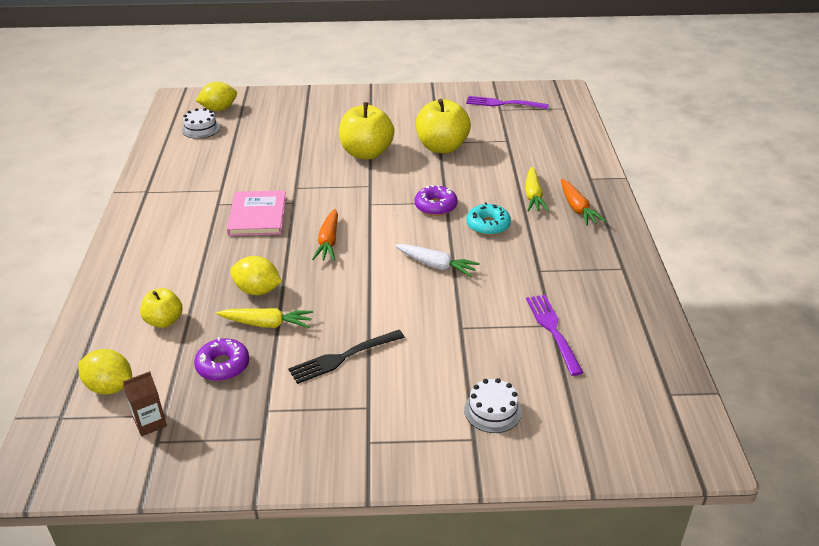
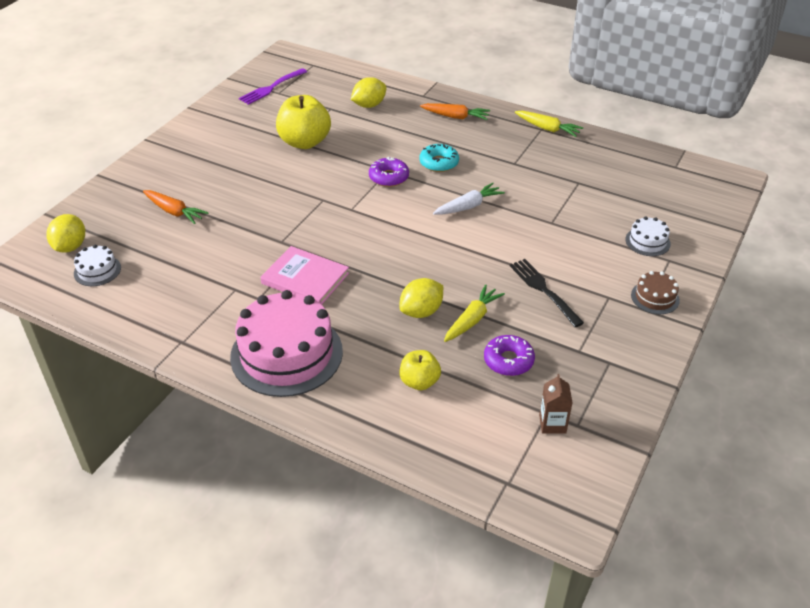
camera: 60 degrees left, 5 degrees up
(110, 387) = (488, 440): yellow lemon -> yellow lemon (369, 105)
(160, 241) = (286, 354): none -> pink cake
(328, 241) = (385, 250): orange carrot -> orange carrot (174, 212)
(344, 357) = (544, 290): black fork -> black fork turned 150 degrees clockwise
(366, 153) = (268, 183): yellow apple -> none
(394, 445) = (655, 297): none -> brown cake
(533, 196) = (420, 128): yellow carrot -> yellow carrot (547, 129)
(553, 331) = (585, 184): purple fork -> none

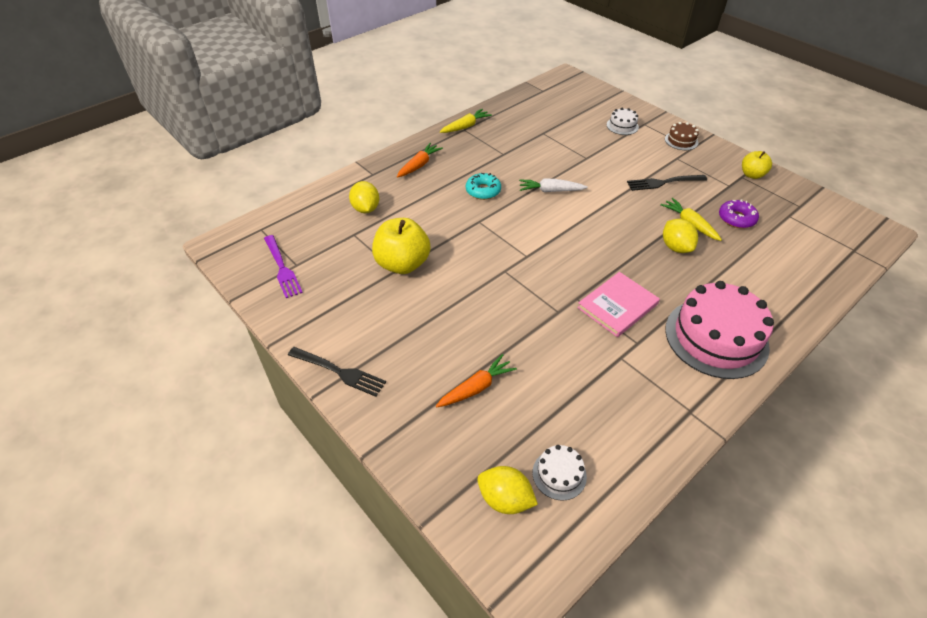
camera: 70 degrees left, 5 degrees up
(171, 143) = (338, 372): none -> black fork
(389, 177) = (490, 223): purple donut -> none
(419, 382) = (755, 267): yellow apple -> yellow apple (752, 175)
(468, 206) = (550, 191): white carrot -> white carrot turned 75 degrees counterclockwise
(552, 424) = (799, 216): brown carton -> none

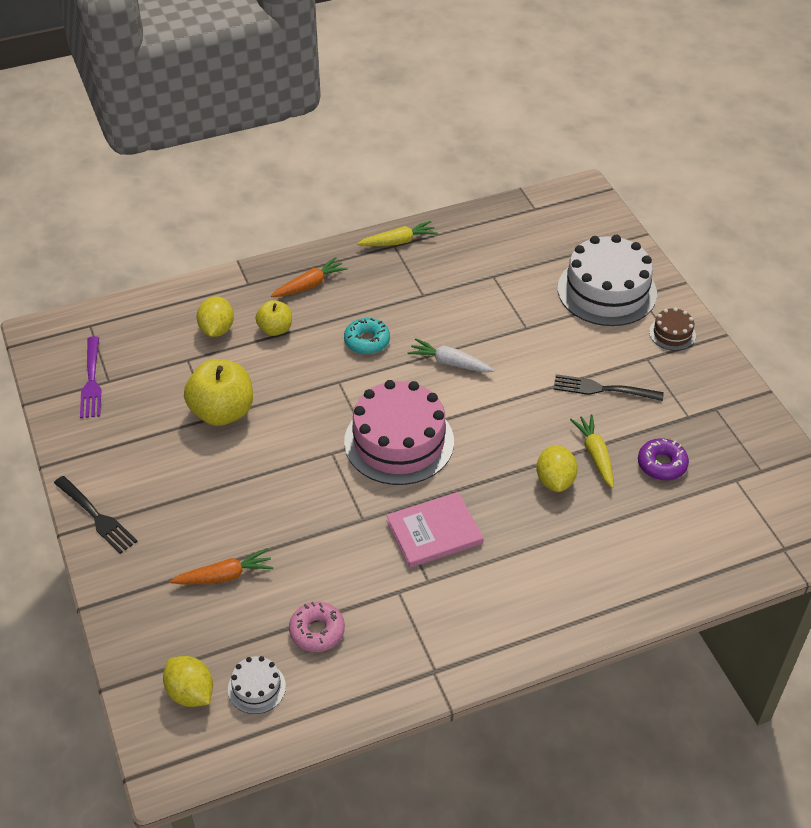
camera: 20 degrees right, 0 degrees up
(579, 409) = (317, 631): none -> pink donut
(622, 126) = (607, 291): white cake -> white cake, size x2.21
(716, 337) = (522, 602): pink cake -> pink cake (399, 441)
(752, 175) = (731, 409): yellow apple -> yellow apple (275, 329)

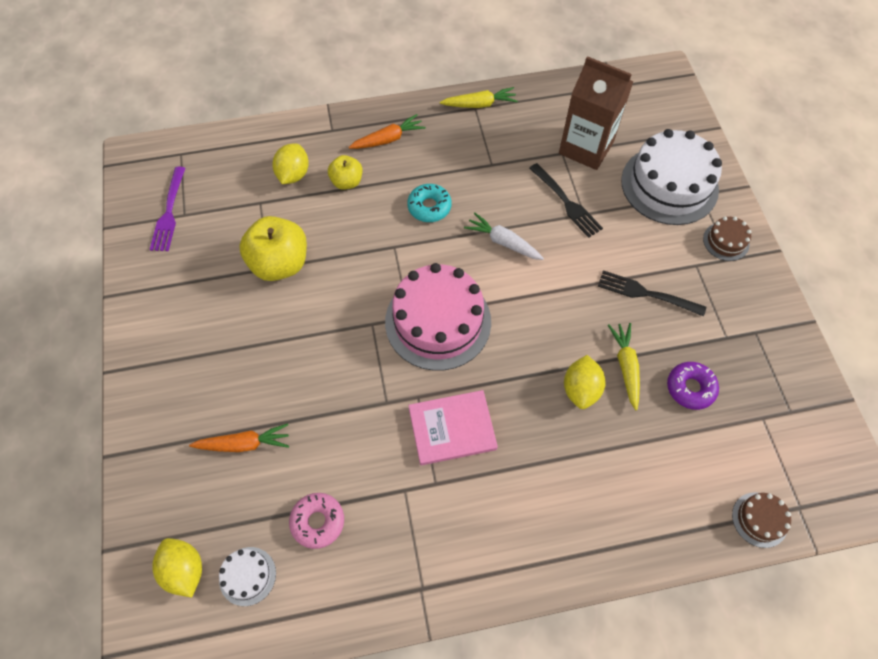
camera: 10 degrees right, 15 degrees up
(96, 516) = (140, 358): black fork -> black fork (566, 202)
(516, 268) = (586, 147): none -> brown carton
(748, 564) = (759, 519): none -> brown cake

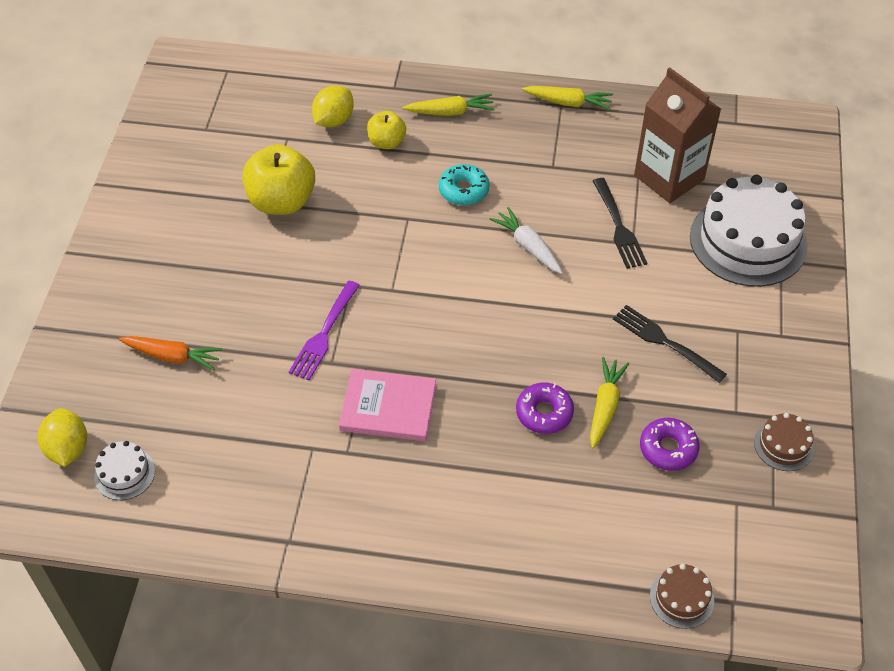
camera: 20 degrees right, 10 degrees down
(169, 212) = (192, 122): purple fork -> purple fork (324, 333)
(318, 522) = (213, 448): pink donut -> none
(388, 139) = (450, 112): orange carrot -> yellow carrot
(438, 321) = (421, 303): pink cake -> none
(581, 389) = (544, 413): yellow lemon -> purple donut
(726, 241) = (785, 316): brown cake -> brown cake (783, 445)

